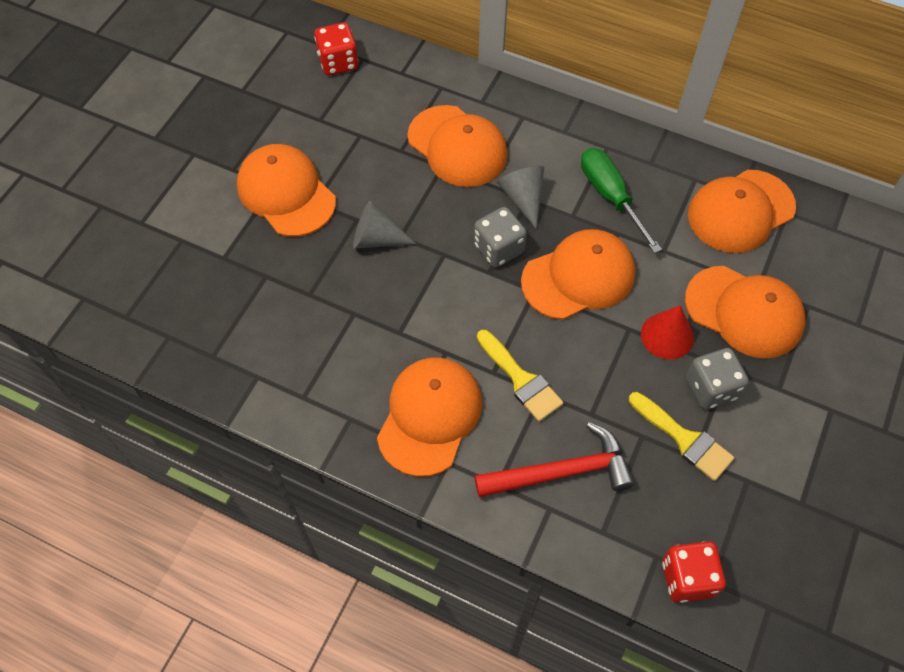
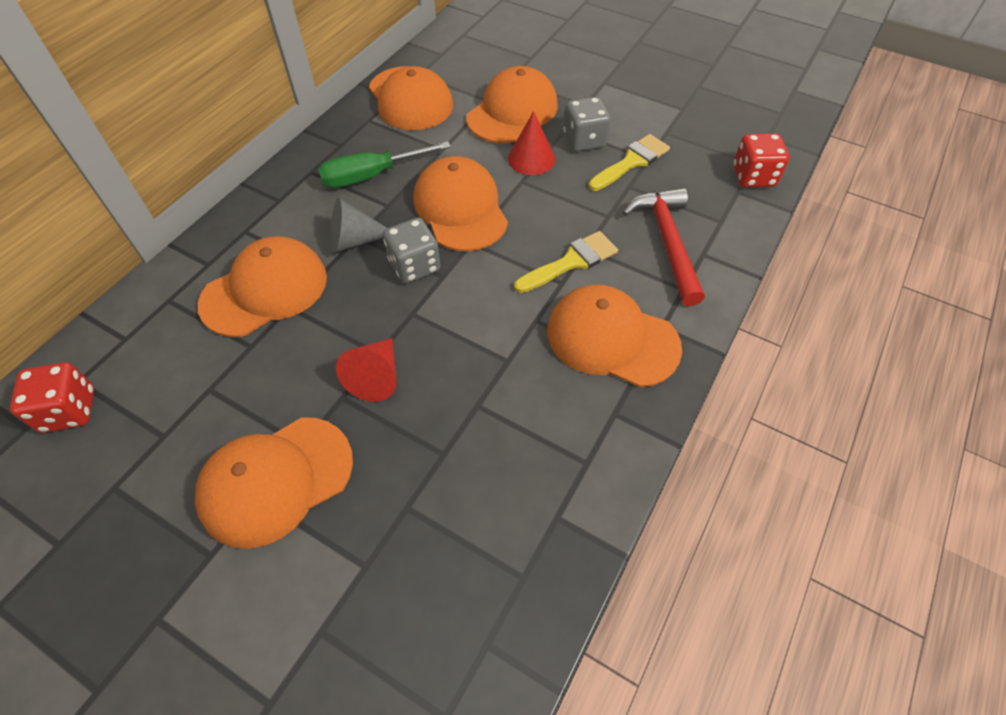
camera: 85 degrees left, 5 degrees down
(376, 239) = (376, 377): grey cone -> red cone

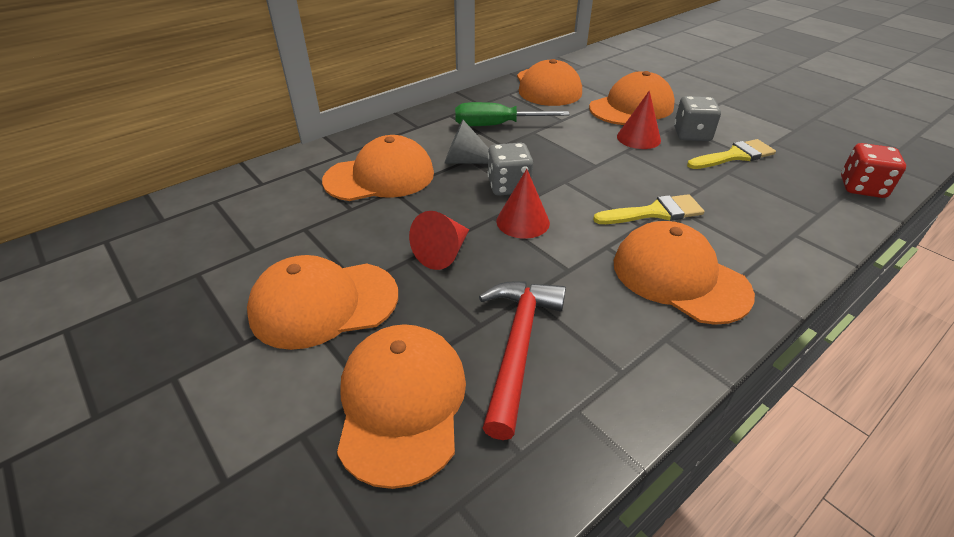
camera: 20 degrees right, 15 degrees down
(69, 410) = (197, 217): red dice -> none
(444, 311) = (523, 221): none -> red cone
(460, 208) = (563, 158): orange cap -> orange cap (402, 403)
(667, 242) = (757, 217): red hammer -> red hammer (517, 346)

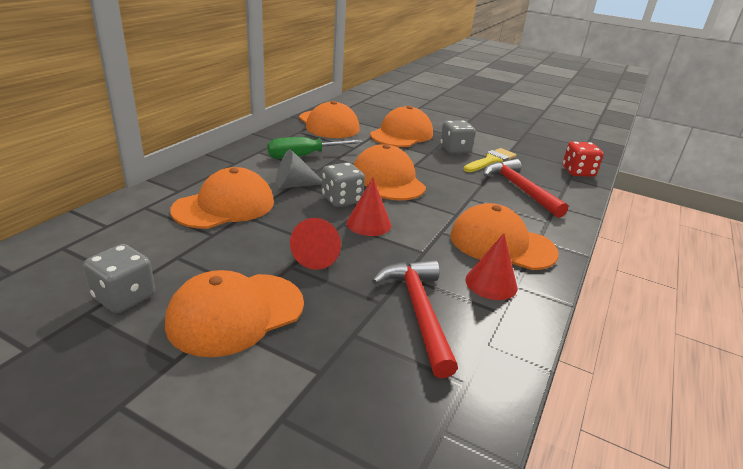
camera: 25 degrees left, 10 degrees down
(236, 263) = (124, 297): none -> grey dice
(402, 403) = (353, 372): orange cap -> orange cap (388, 180)
(638, 138) = (419, 155): red cone -> red cone (491, 283)
(654, 212) = (460, 204): yellow brush -> none
(752, 202) = (519, 189): none -> red hammer

